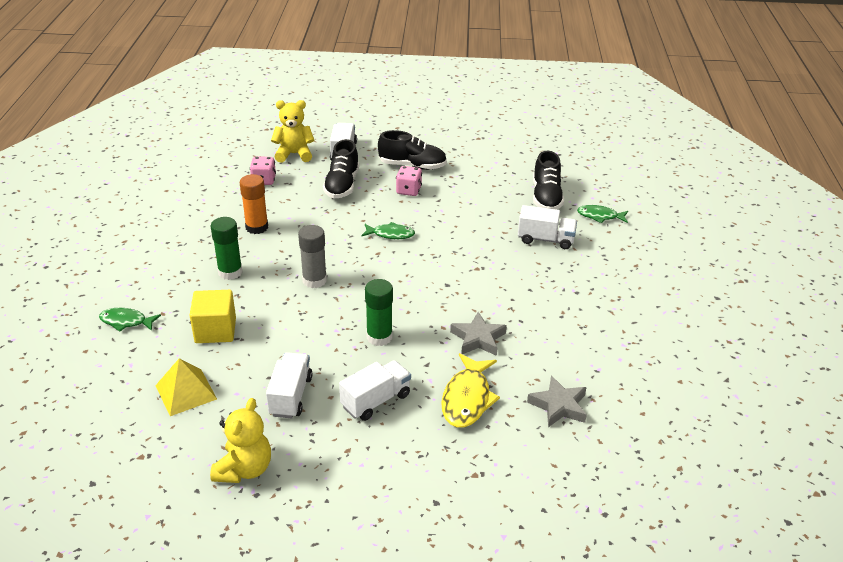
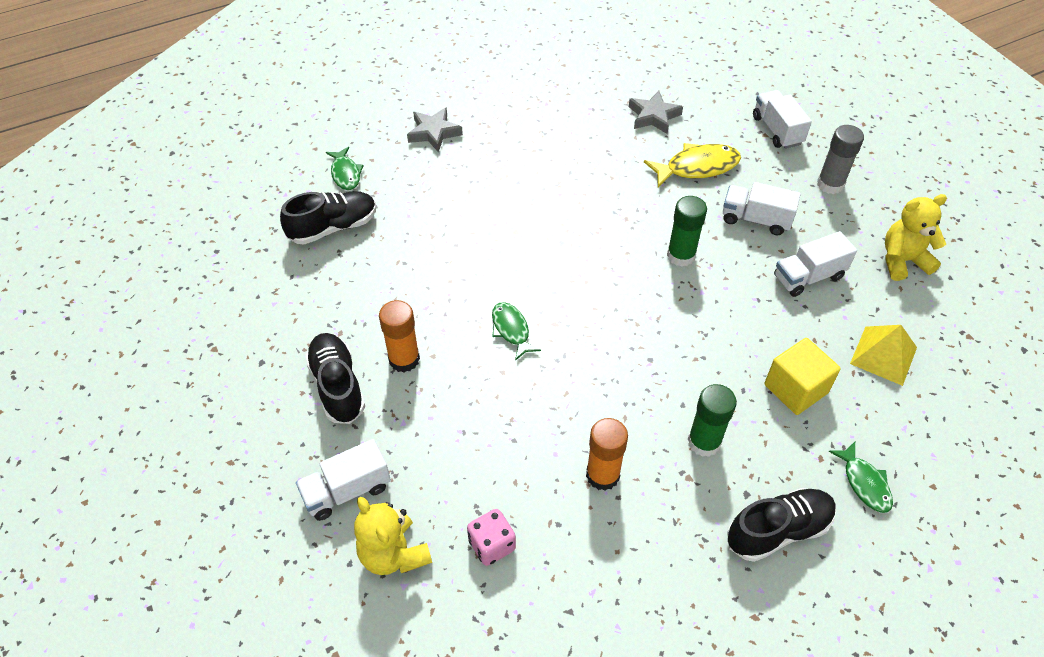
camera: 120 degrees left, 15 degrees up
(314, 280) = (648, 352): grey glue stick -> grey glue stick (830, 184)
(342, 185) = (439, 439): black shoe -> black shoe (778, 531)
(408, 191) = (404, 359): pink dice -> orange glue stick
(478, 338) = (620, 189): grey star -> grey star (434, 133)
(545, 239) = (422, 199): white truck -> white truck (777, 130)

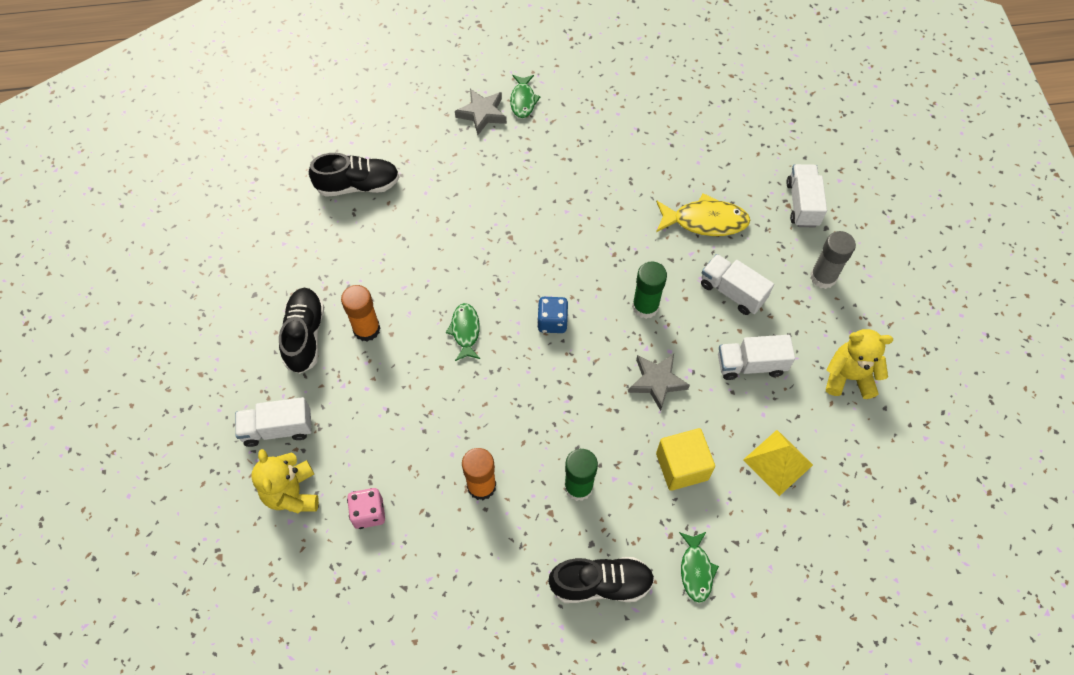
camera: 20 degrees right, 10 degrees up
(345, 174) = (389, 134): green fish -> green fish (523, 100)
(596, 295) = (552, 322): none -> blue dice
(653, 116) = (691, 154): grey star -> grey star (657, 382)

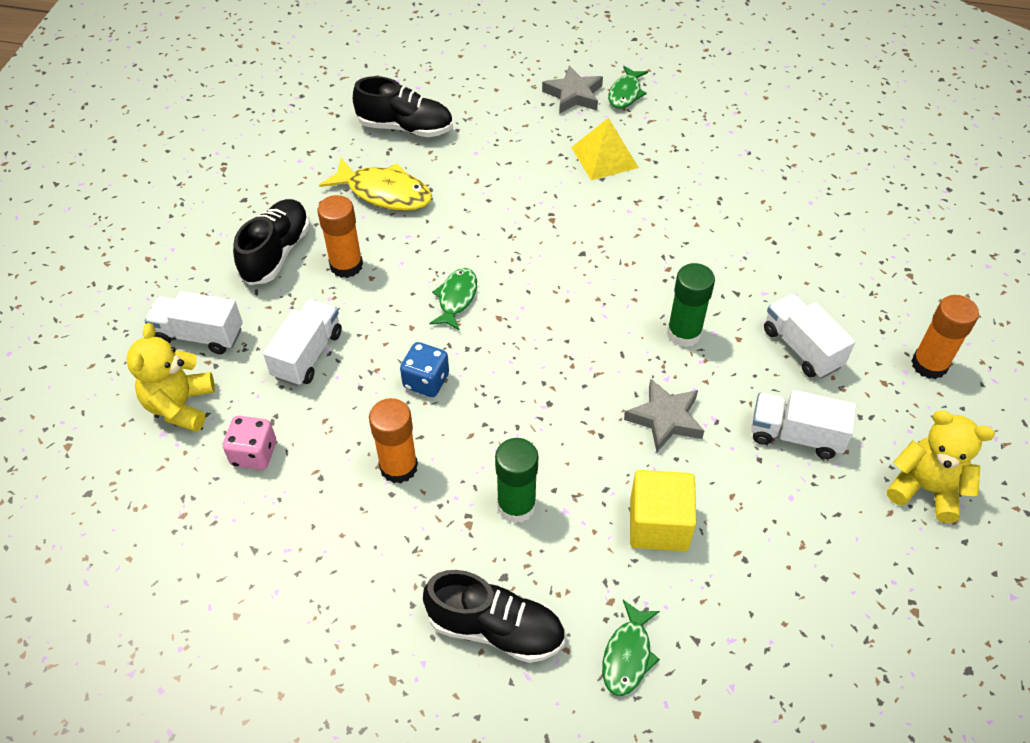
camera: 20 degrees right, 10 degrees down
(552, 322) = (563, 317): blue dice -> blue dice (426, 381)
(705, 221) = (796, 264): yellow fish -> yellow fish (384, 193)
(778, 462) = (790, 560): yellow pyramid -> yellow pyramid (604, 157)
(802, 204) = (929, 278): white truck -> white truck (307, 354)
(823, 277) = (929, 365): grey glue stick -> orange glue stick

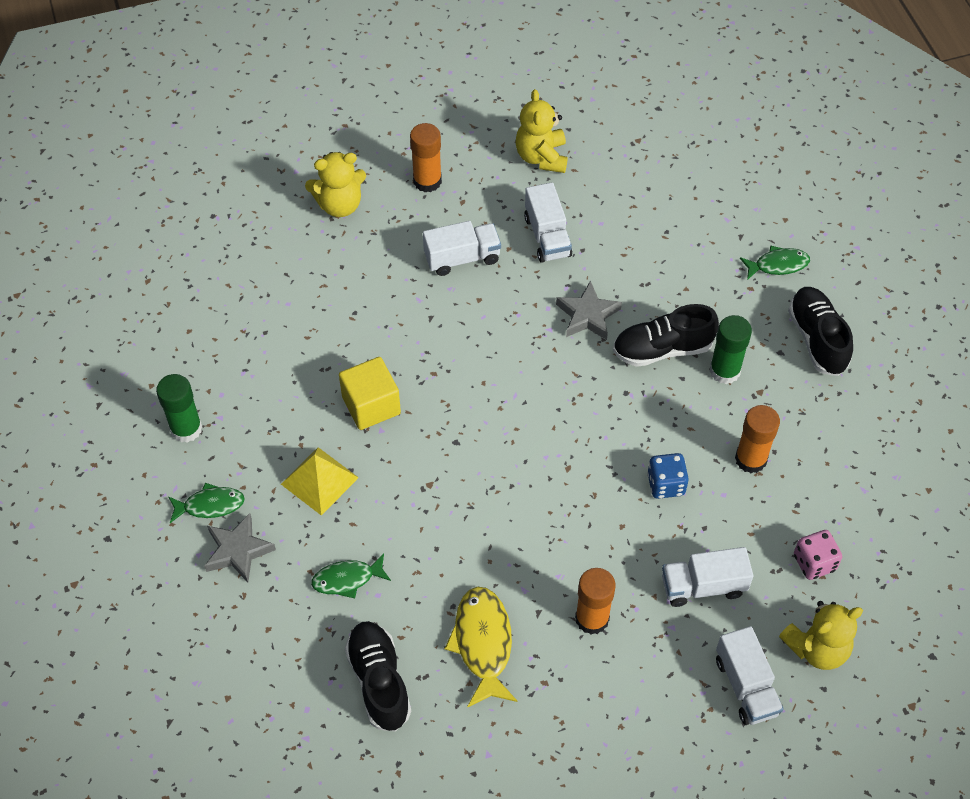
camera: 120 degrees left, 5 degrees up
(276, 253) = (617, 688): black shoe -> black shoe (662, 349)
(456, 298) = (569, 509): green fish -> green fish (347, 579)
(658, 524) = (676, 285): yellow cube -> yellow cube (371, 405)
(684, 333) = (497, 335): green glue stick -> green glue stick (186, 429)
(801, 348) = (462, 258): white truck -> white truck turned 135 degrees counterclockwise
(924, 281) = (339, 204): none -> yellow teddy bear

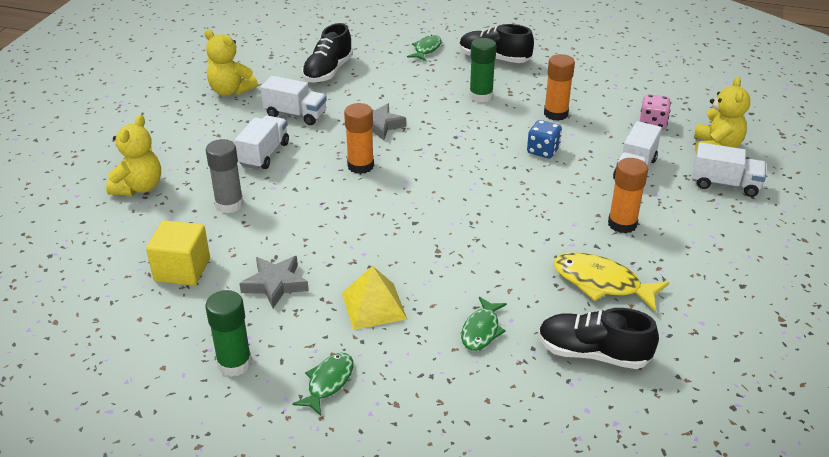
camera: 55 degrees left, 20 degrees down
(238, 551) = (392, 385): grey star -> grey star (275, 284)
(369, 285) = (229, 204): none -> grey glue stick
(371, 405) = (336, 249): yellow cube -> yellow cube (182, 270)
(427, 181) = (179, 141): orange glue stick -> orange glue stick (360, 166)
(662, 349) = (438, 110): black shoe -> black shoe (328, 71)

